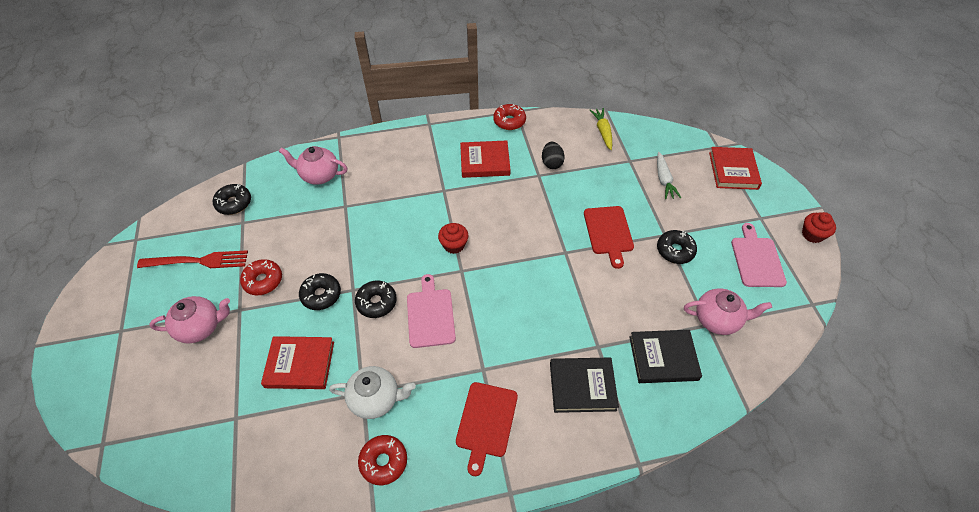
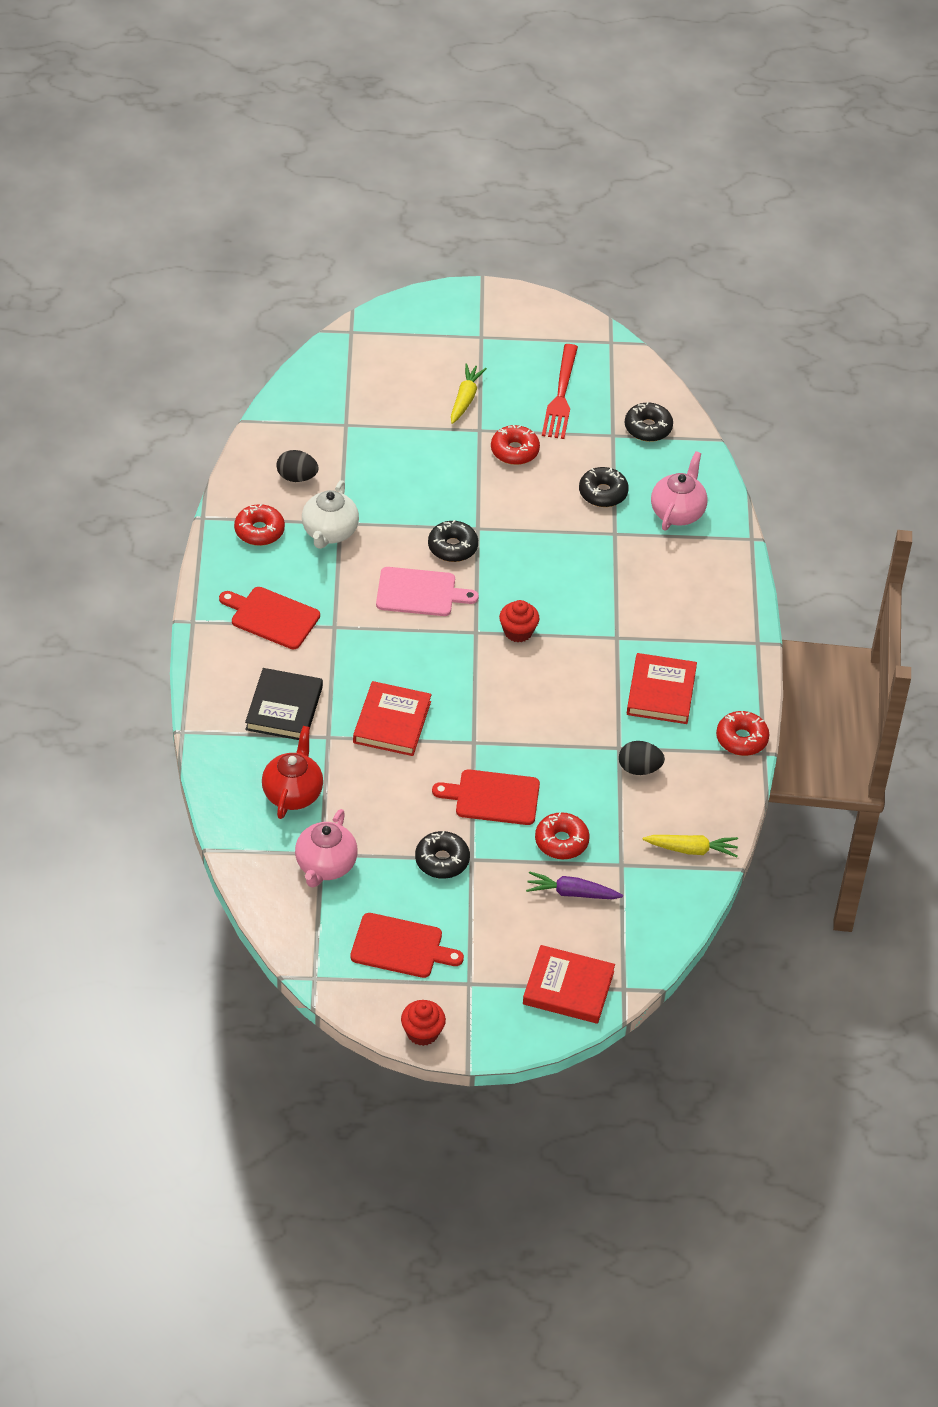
camera: 100 degrees right, 5 degrees down
(201, 327) = (465, 398): pink teapot -> yellow carrot
(300, 364) = (391, 476): red book -> red book (392, 722)
(309, 445) = (297, 477): none -> black egg
(321, 295) = (478, 500): black donut -> black donut (603, 493)
(627, 191) = (561, 841): none -> red donut
(663, 358) = (293, 793): black book -> red teapot
(664, 180) = (571, 893): white carrot -> purple carrot
(757, 259) = (400, 947): pink cutting board -> red cutting board

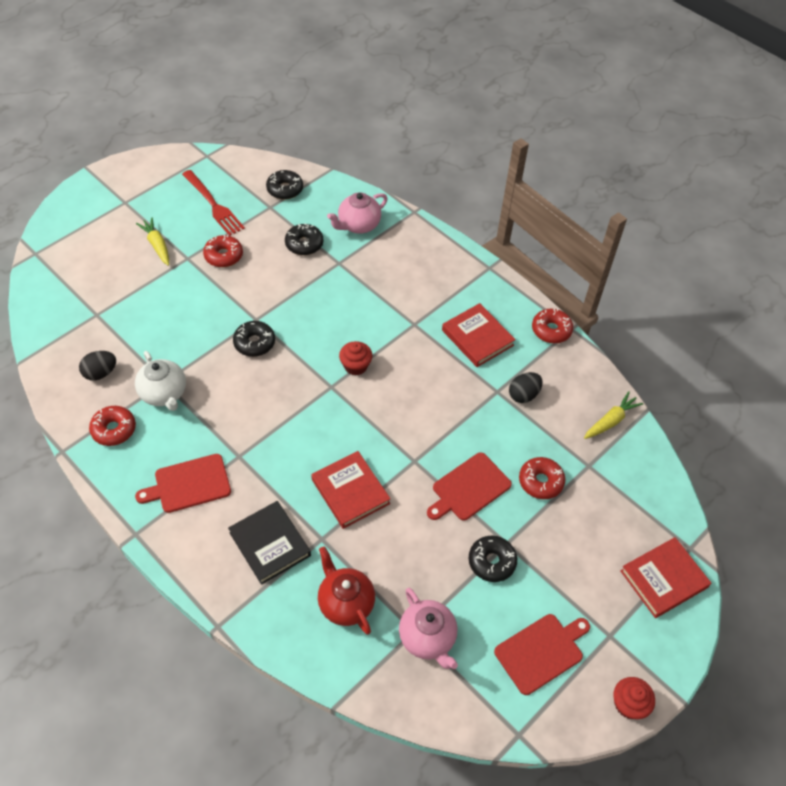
camera: 45 degrees left, 5 degrees up
(420, 593) = (268, 388): pink cutting board -> none
(571, 893) = (587, 511): purple carrot -> none
(678, 512) = (358, 225): pink teapot -> pink teapot turned 105 degrees counterclockwise

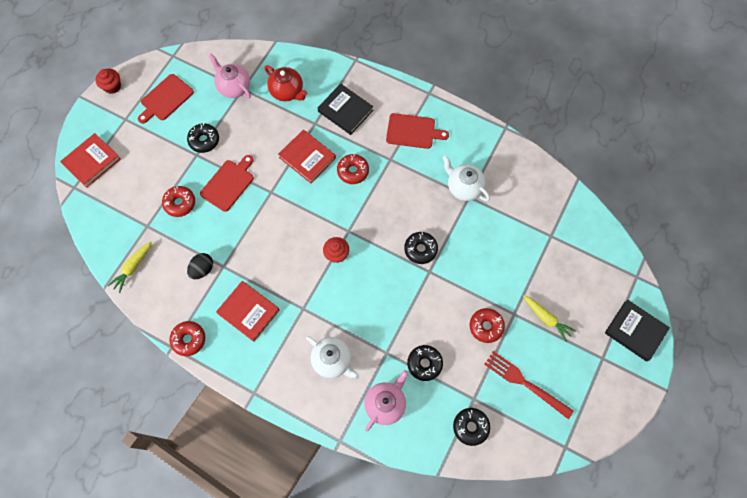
camera: 165 degrees right, 15 degrees up
(76, 212) = (635, 331): none -> black book
(100, 373) = (517, 189): black egg -> none
(114, 429) = (481, 152): red donut -> red donut (353, 171)
(189, 484) = (413, 131): red cutting board -> red cutting board turned 45 degrees clockwise
(398, 271) = (332, 360): none -> white teapot

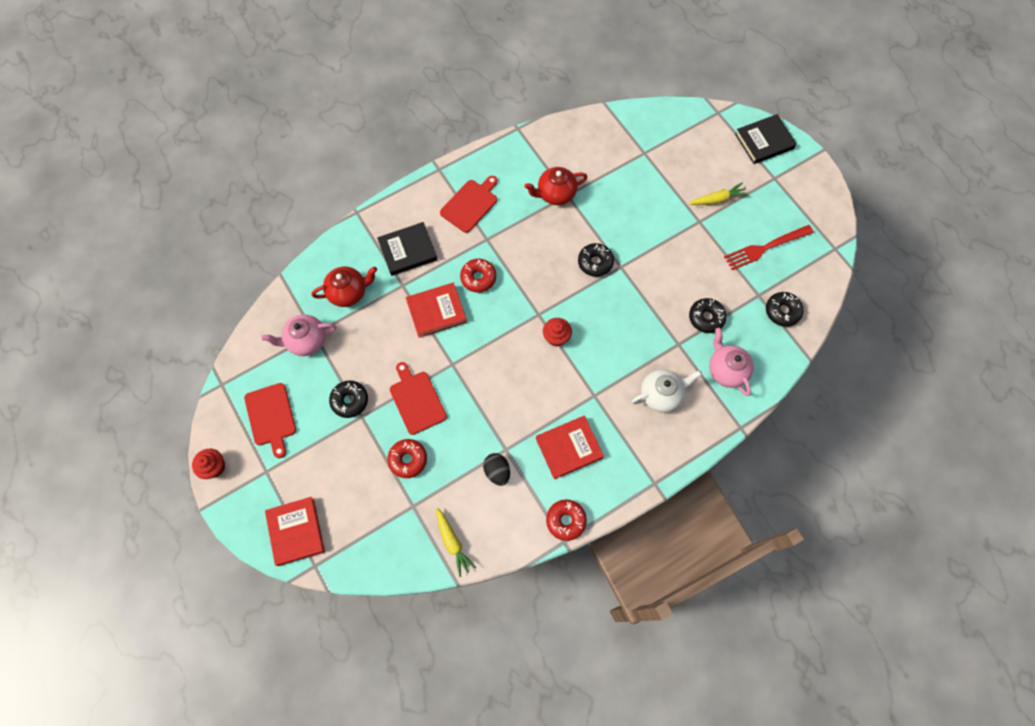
camera: 60 degrees left, 0 degrees up
(463, 187) = (555, 194): white teapot -> red teapot
(486, 326) = (699, 249): red donut -> none

